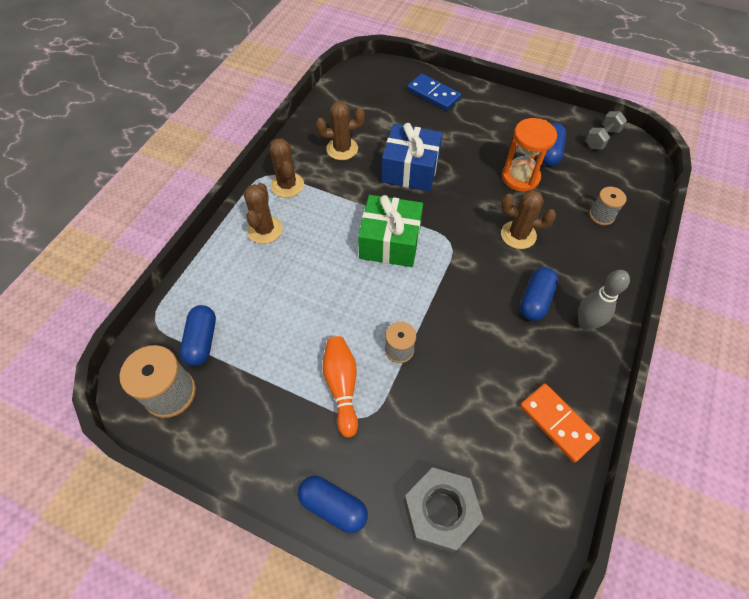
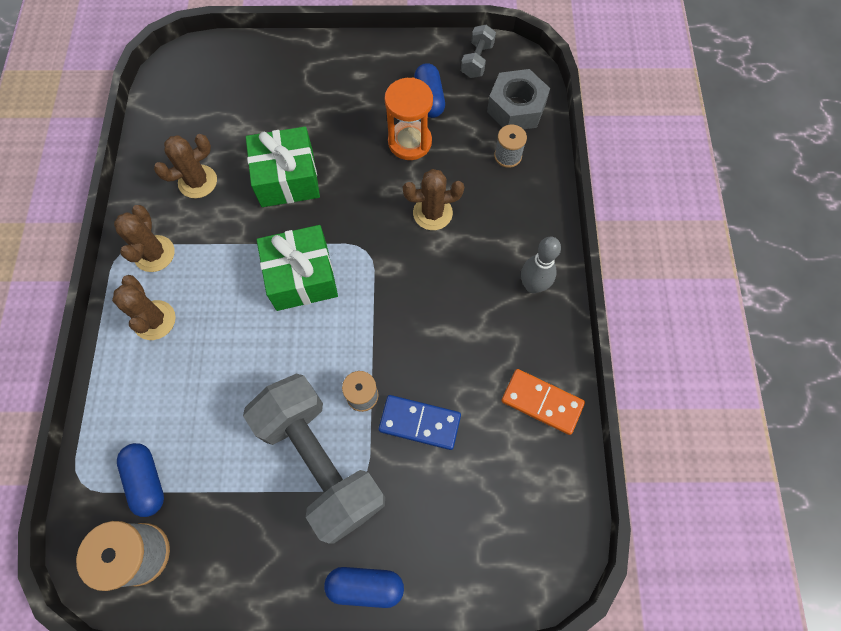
camera: 25 degrees left, 10 degrees up
(287, 185) = (154, 254): brown cactus -> brown cactus turned 45 degrees clockwise
(342, 386) = (321, 461): orange bowling pin -> grey dumbbell
(410, 169) = (287, 178): blue gift -> green gift
(433, 94) = (273, 69): blue domino -> blue domino (420, 422)
(440, 512) = (468, 541): grey nut -> grey nut (516, 108)
(535, 300) = (476, 281): blue capsule -> none

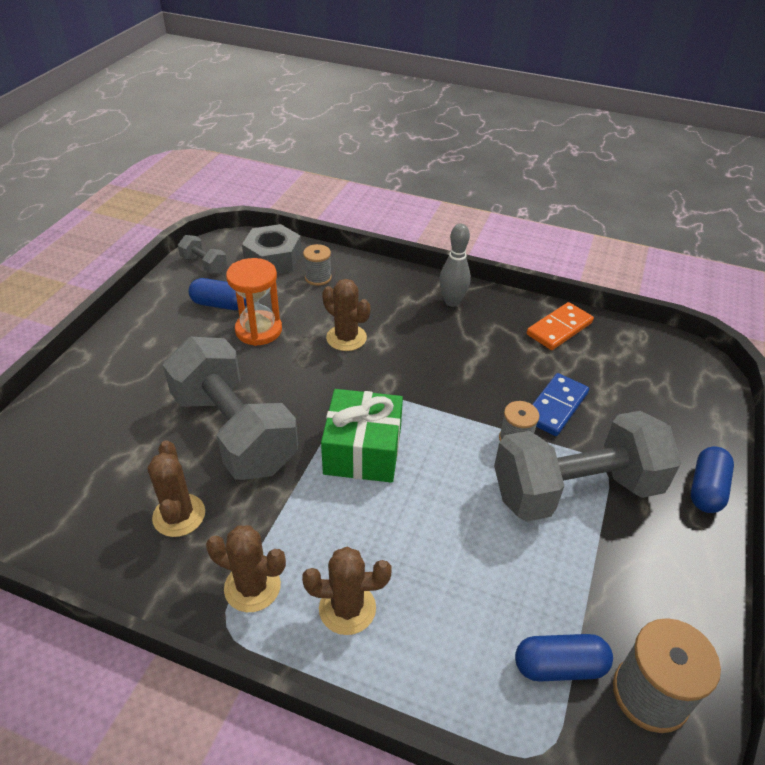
camera: 70 degrees left, 25 degrees down
(287, 178) = (234, 431): green gift -> grey dumbbell
(432, 213) = (346, 338): brown cactus -> brown cactus turned 60 degrees counterclockwise

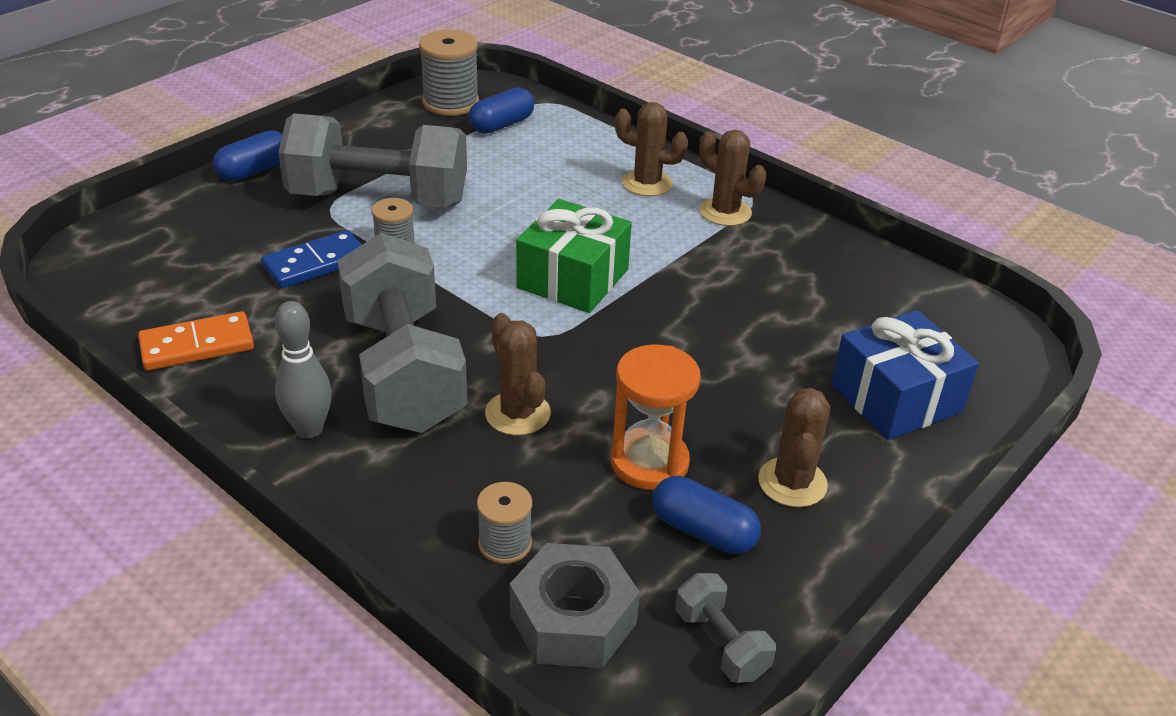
camera: 160 degrees left, 5 degrees down
(98, 412) = (896, 398): none -> blue gift
(179, 515) = (790, 274): brown cactus -> brown cactus (792, 482)
(234, 431) = (717, 333): grey dumbbell -> grey dumbbell (403, 371)
(559, 666) = (502, 125): blue capsule -> blue capsule turned 60 degrees counterclockwise

